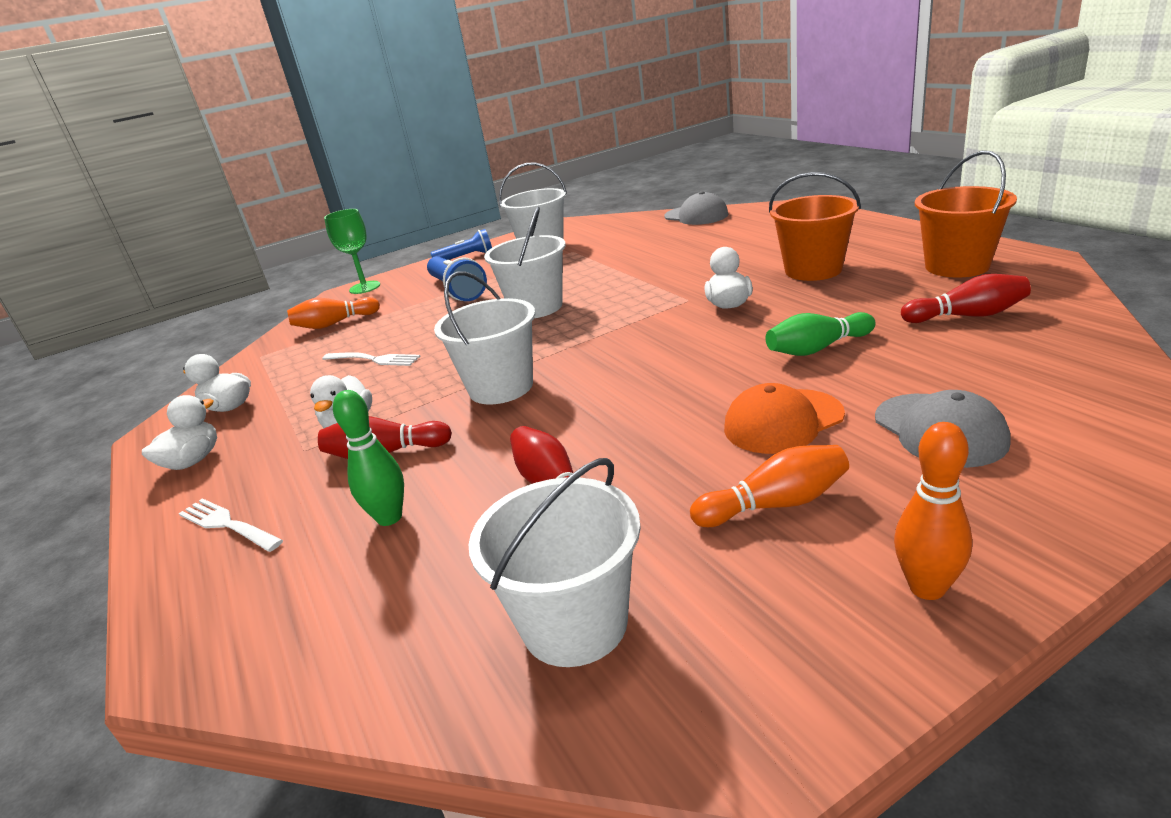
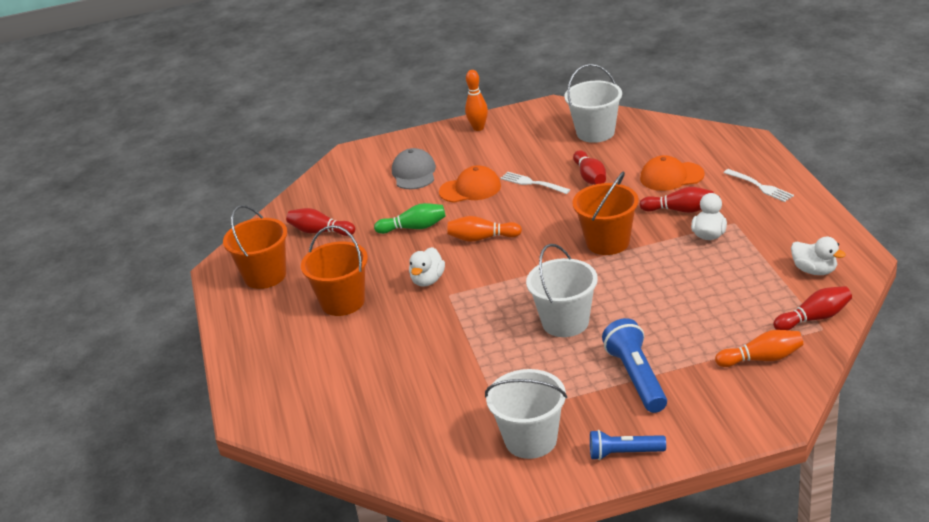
camera: 165 degrees left, 5 degrees up
(193, 461) = (811, 229): white duck -> none
(262, 362) = (814, 318): none -> red bowling pin
(365, 287) = (748, 425): green goblet -> none
(374, 359) = (706, 294): white fork -> white fork (532, 183)
(389, 517) = (671, 176): green bowling pin -> orange cap
(501, 387) = (607, 242): white bucket -> orange bucket
(696, 216) = (341, 444): grey cap -> none
(775, 504) = (503, 156): orange bowling pin -> orange bowling pin (482, 238)

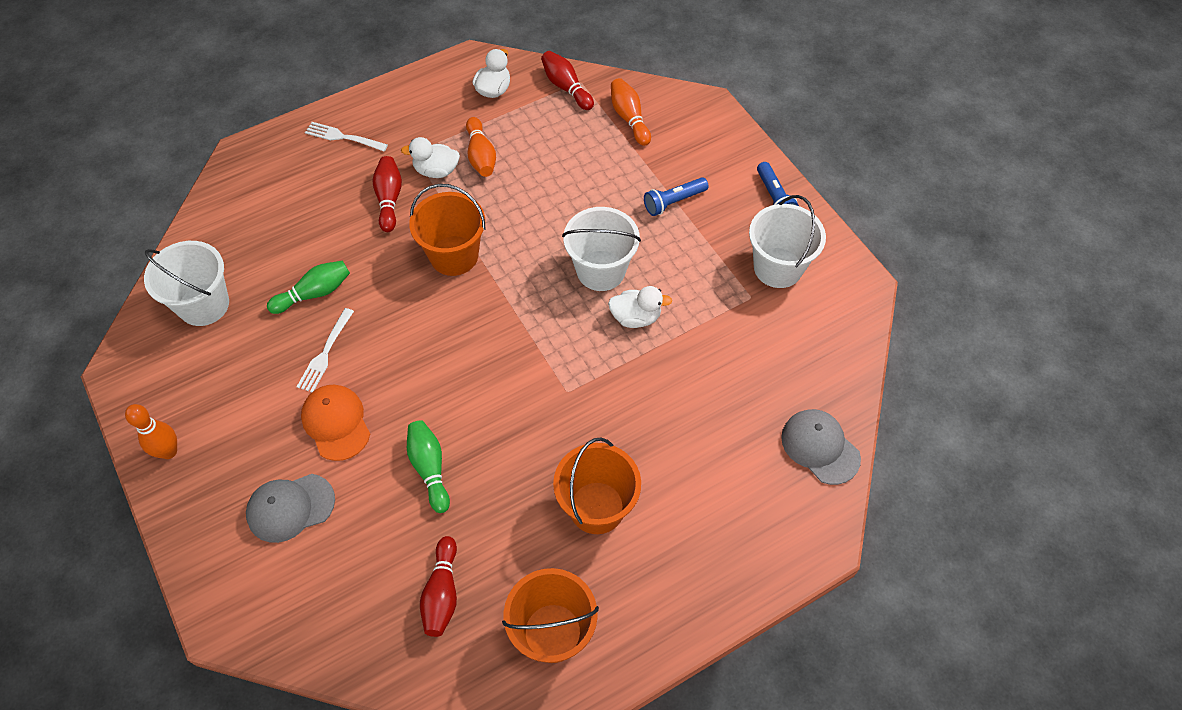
camera: 110 degrees left, 25 degrees up
(328, 433) = (820, 447): none -> grey cap
(428, 280) = (542, 421): white duck -> white duck (636, 317)
(482, 238) = (451, 383): orange bowling pin -> orange bowling pin (481, 156)
(590, 177) = (314, 293): red bowling pin -> green bowling pin
(636, 377) = (673, 202): blue flashlight -> blue flashlight, size x0.65
(671, 176) = (318, 214): orange cap -> none
(760, 186) = (343, 137): white fork -> white fork turned 105 degrees counterclockwise

